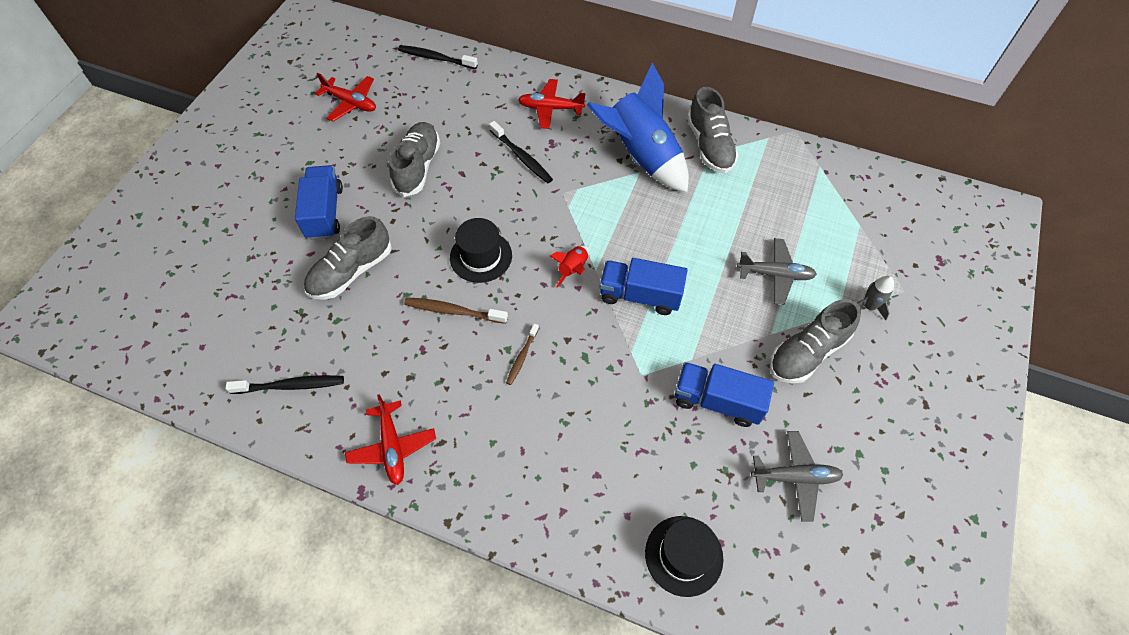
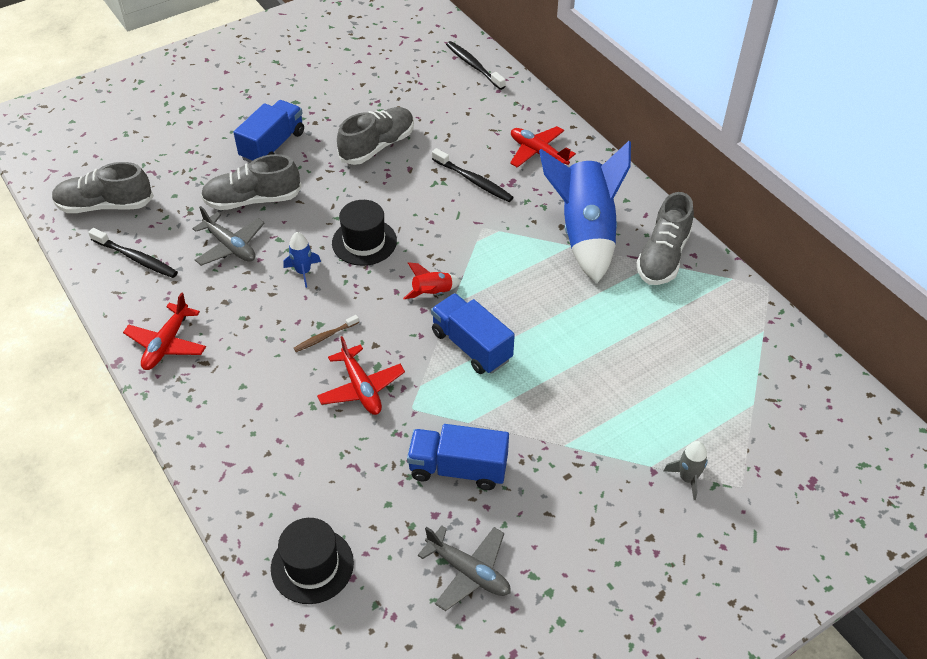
camera: 35 degrees right, 10 degrees down
(351, 103) = (369, 70): red plane -> red plane (361, 388)
(453, 311) = (303, 272): brown toothbrush -> blue rocket
(522, 157) = (473, 181): black toothbrush -> black toothbrush turned 45 degrees counterclockwise
(717, 401) = (458, 468): blue truck -> blue truck turned 45 degrees counterclockwise
(775, 275) = (618, 399): grey plane -> grey plane (230, 246)
(807, 353) = (583, 481): grey shoe -> grey shoe (105, 205)

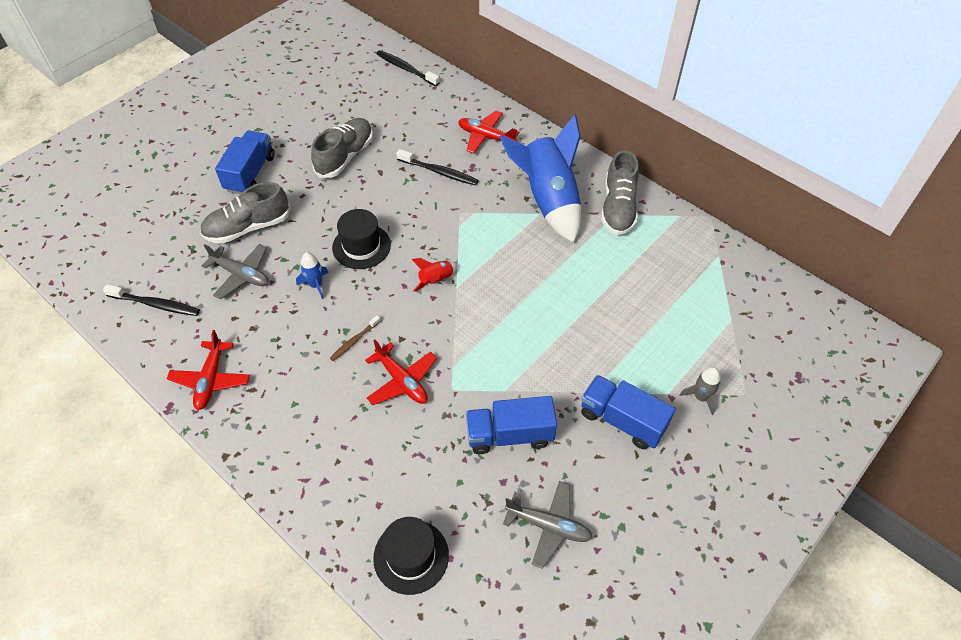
camera: 15 degrees left, 5 degrees up
(105, 205) = (110, 260): grey shoe -> none
(471, 346) = (485, 321): blue truck -> blue truck (622, 420)

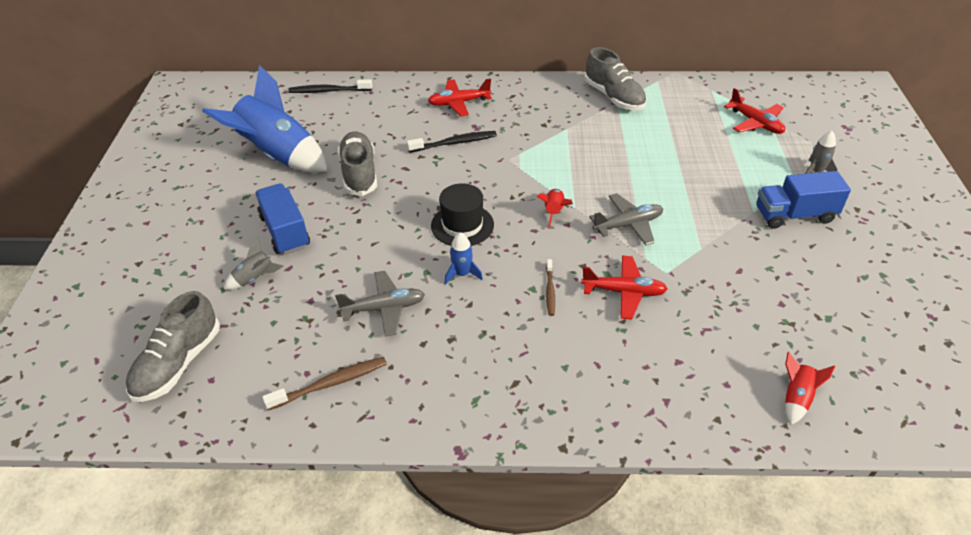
camera: 40 degrees left, 10 degrees down
(156, 304) = (330, 383): black toothbrush -> brown toothbrush
(197, 197) = (254, 278): none -> grey rocket
(211, 379) = (468, 402): red plane -> red plane (755, 123)
(248, 227) = (340, 271): grey shoe -> grey shoe (178, 363)
(411, 556) = (796, 398): black hat -> red rocket
(509, 435) = (743, 272): blue truck -> none
(548, 200) = (561, 118): blue rocket -> blue rocket (278, 156)
(548, 526) = (846, 308): grey plane -> grey plane (628, 225)

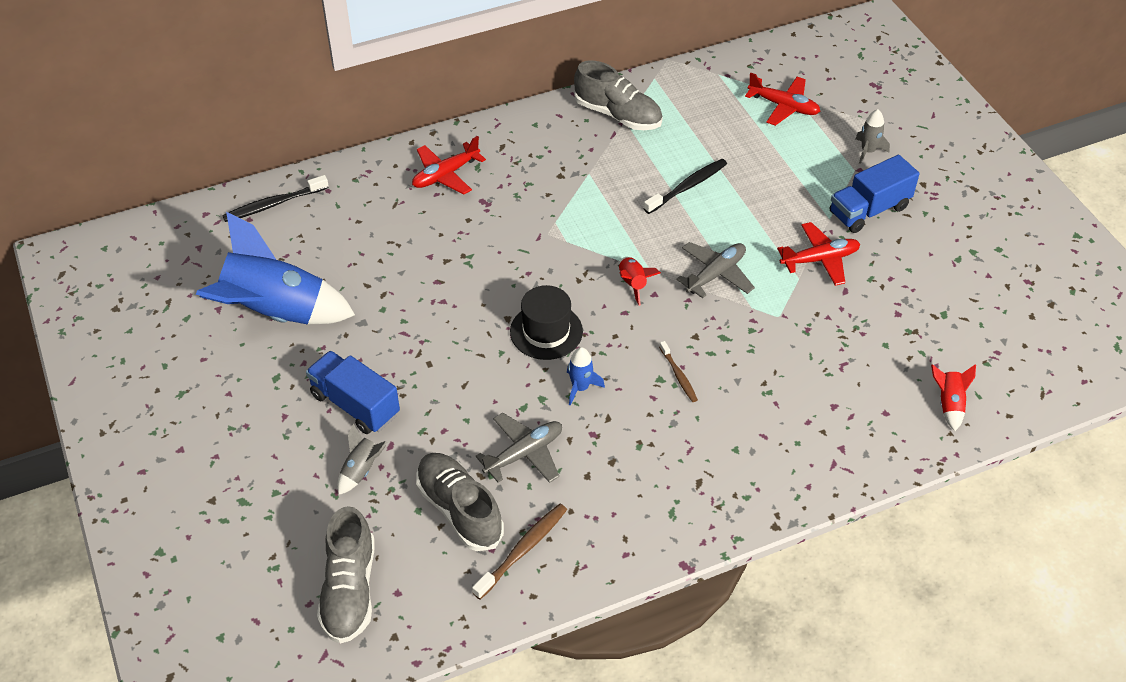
camera: 25 degrees left, 5 degrees up
(359, 173) = (390, 305): grey shoe -> grey shoe (459, 510)
(454, 143) = (474, 231): black toothbrush -> black toothbrush (687, 187)
(624, 292) = (749, 352): red plane -> red plane (820, 259)

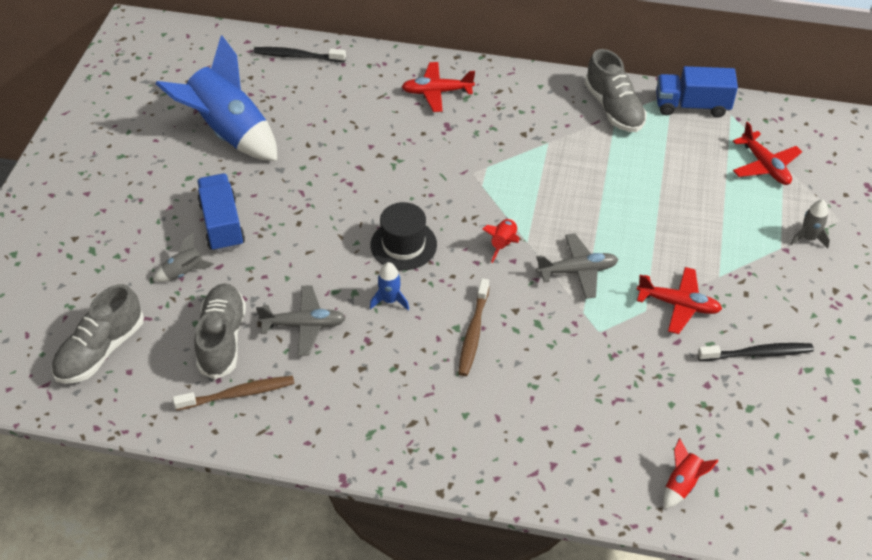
camera: 35 degrees right, 0 degrees up
(678, 375) = (473, 333): brown toothbrush -> brown toothbrush, size x1.59
(687, 187) = (619, 191): black toothbrush -> black toothbrush (757, 354)
(869, 210) = (762, 287): blue truck -> blue truck (692, 106)

